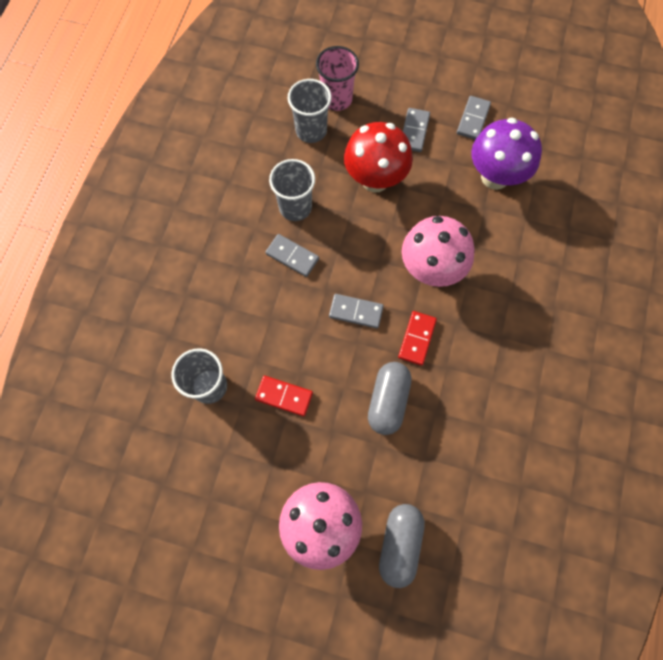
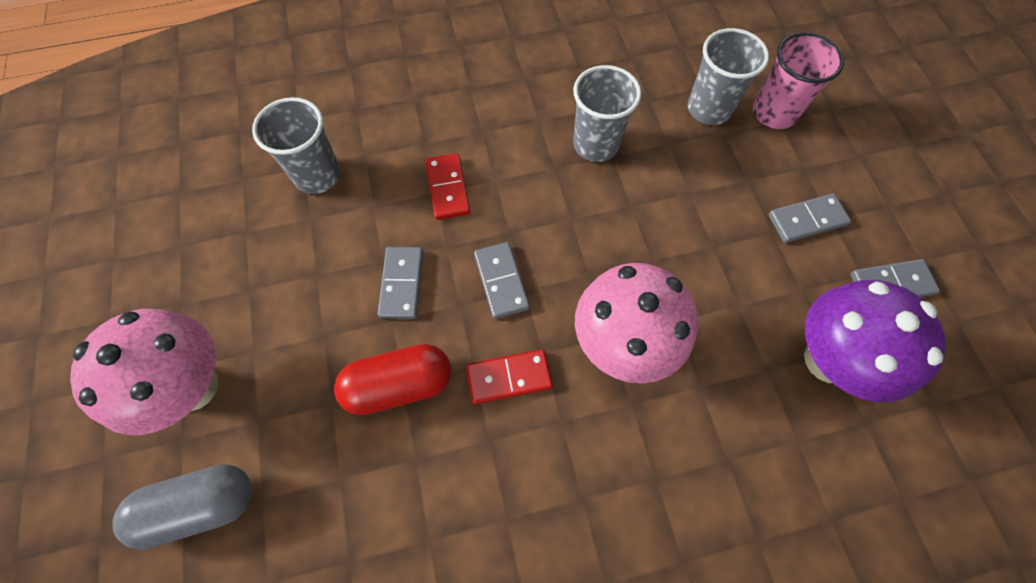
camera: 60 degrees right, 5 degrees down
(284, 396) = (343, 258): red domino -> red domino (448, 188)
(292, 256) = (529, 174): grey domino -> grey domino (402, 283)
(375, 180) = (700, 210): red mushroom -> none
(388, 401) = (399, 385): grey capsule -> red capsule

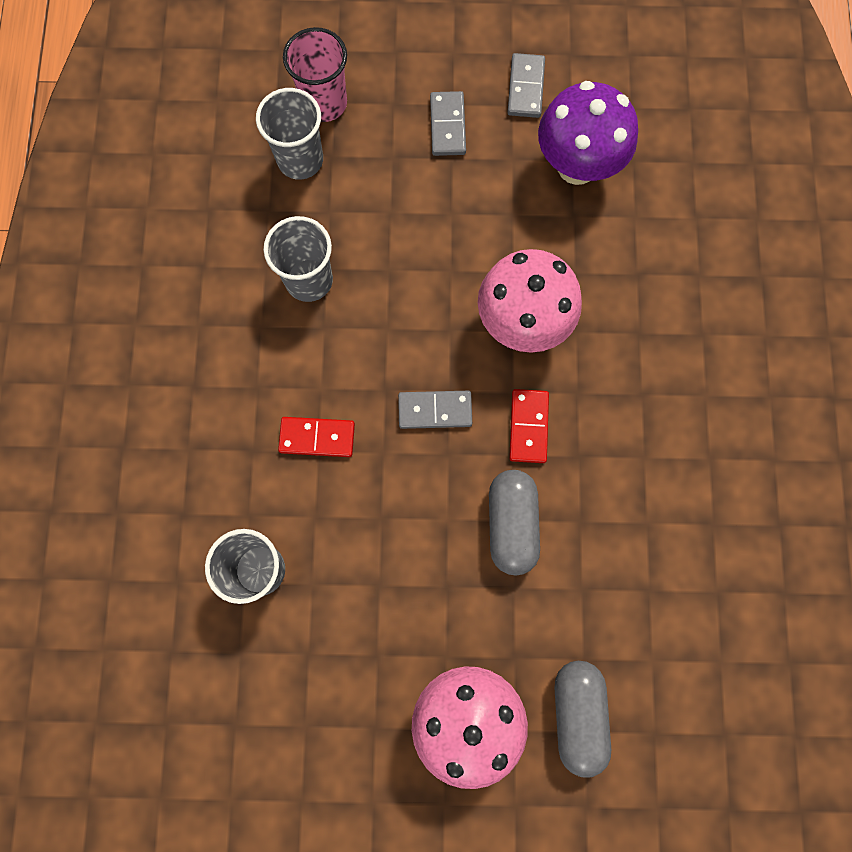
camera: 75 degrees left, 10 degrees up
(399, 385) = (511, 524): red capsule -> grey capsule
(402, 283) = (412, 503): grey domino -> none

